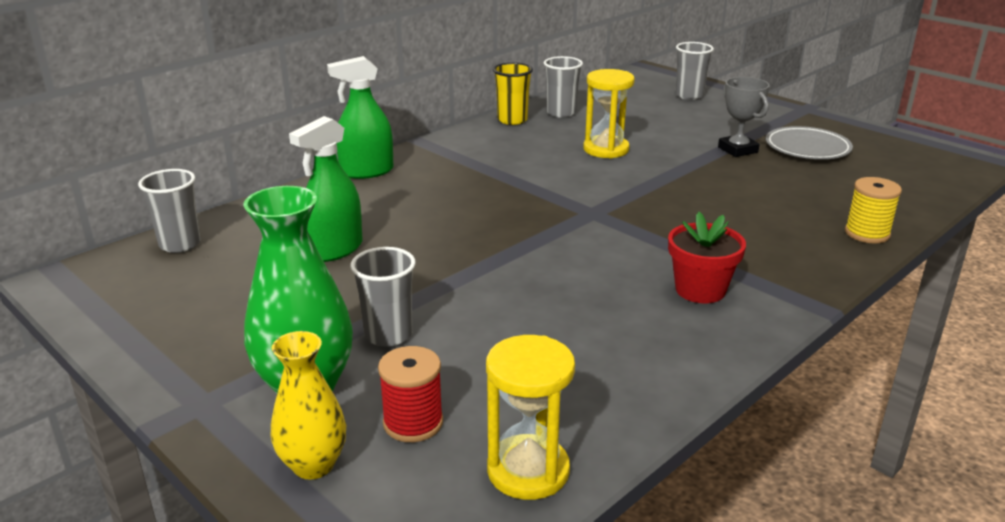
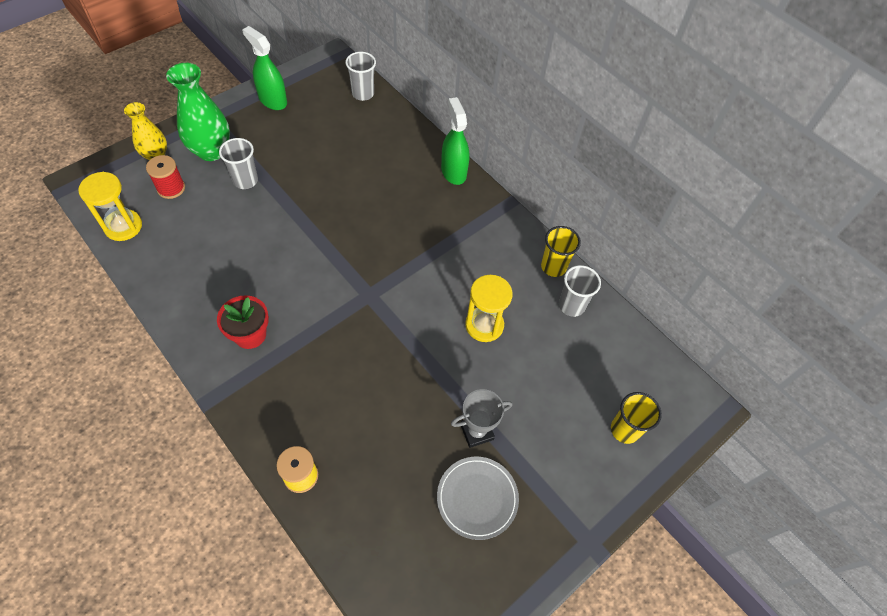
camera: 90 degrees right, 30 degrees up
(335, 250) = (342, 158): green spray bottle -> green spray bottle (272, 100)
(689, 96) = (624, 430): grey cup -> yellow cup

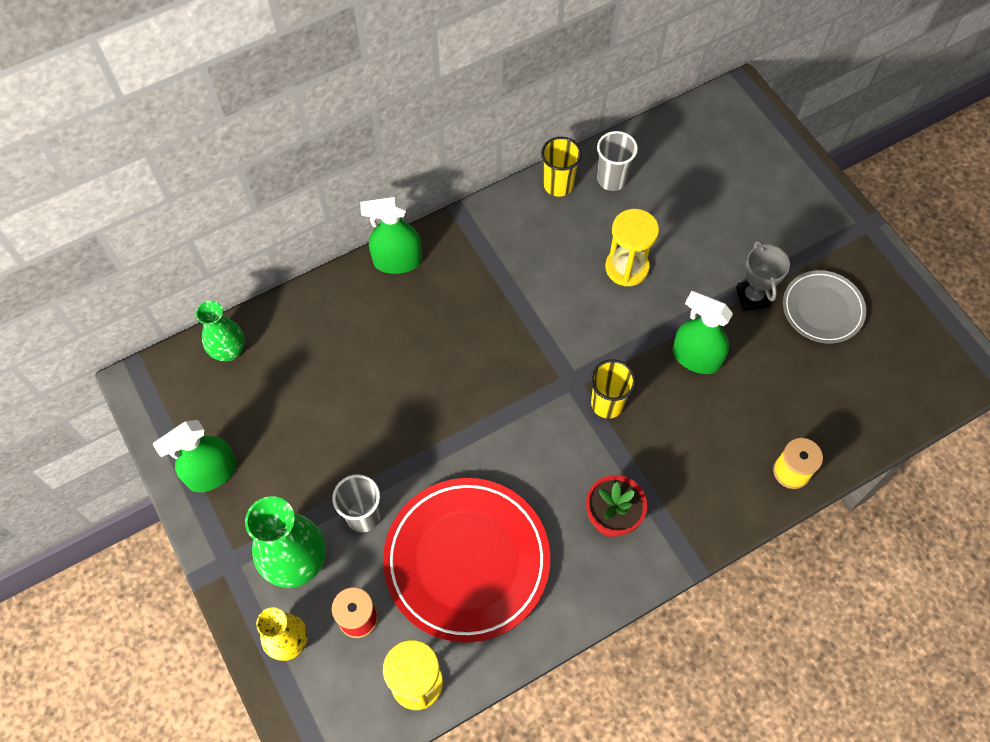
camera: 75 degrees left, 5 degrees up
(213, 244) = (467, 561): none -> red plate
(363, 94) = (229, 351): grey cup -> green vase
(404, 387) = (695, 358): none -> green spray bottle
(624, 430) = (759, 168): yellow cup -> yellow cup (607, 404)

